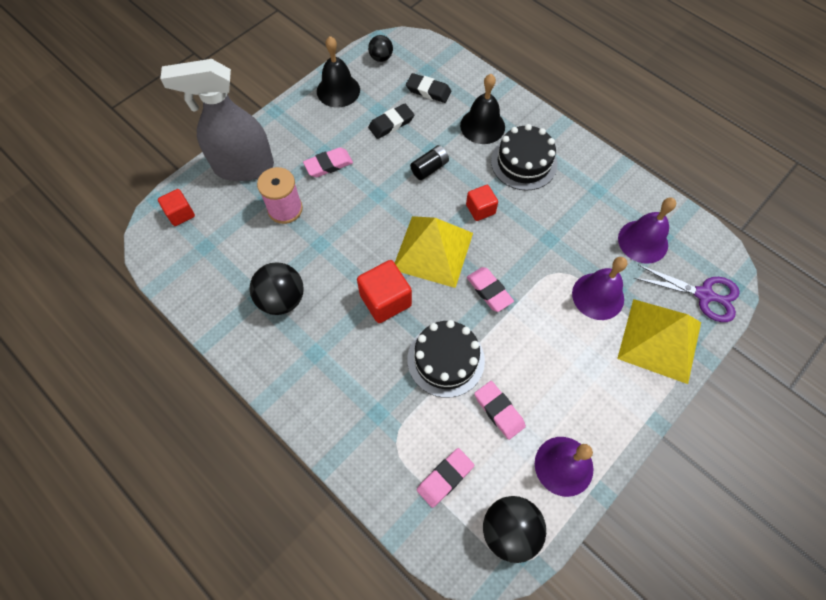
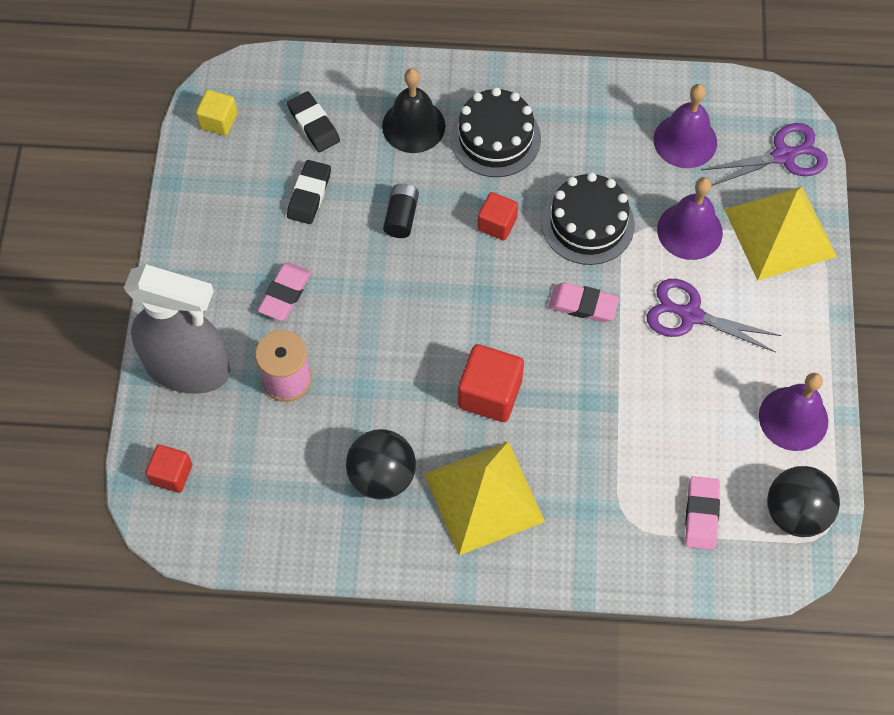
camera: 40 degrees left, 0 degrees up
(243, 167) = (188, 368): grey spray bottle -> grey spray bottle turned 120 degrees counterclockwise
(338, 90) = (207, 197): black bell -> none
(381, 58) = (218, 121): black ball -> yellow cube
(428, 90) = (314, 124): black eraser -> black eraser turned 75 degrees clockwise
(433, 251) = (489, 305): yellow pyramid -> yellow pyramid (484, 497)
(445, 359) = (603, 406): black cake -> black cake (588, 223)
(499, 411) = (695, 415): pink eraser -> none
(552, 347) = (690, 315): none -> purple scissors

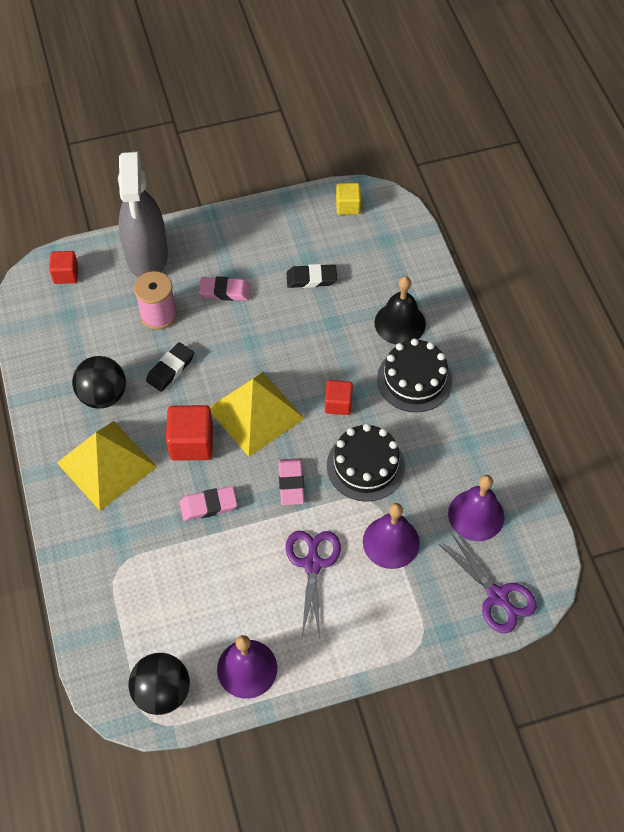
camera: 70 degrees right, 5 degrees down
(314, 124) = (371, 262): black eraser -> black eraser (170, 369)
(401, 217) = (317, 340): black battery -> none
(701, 515) = (138, 620): pink eraser -> pink eraser (208, 505)
(780, 232) = (420, 613): yellow pyramid -> yellow pyramid (256, 413)

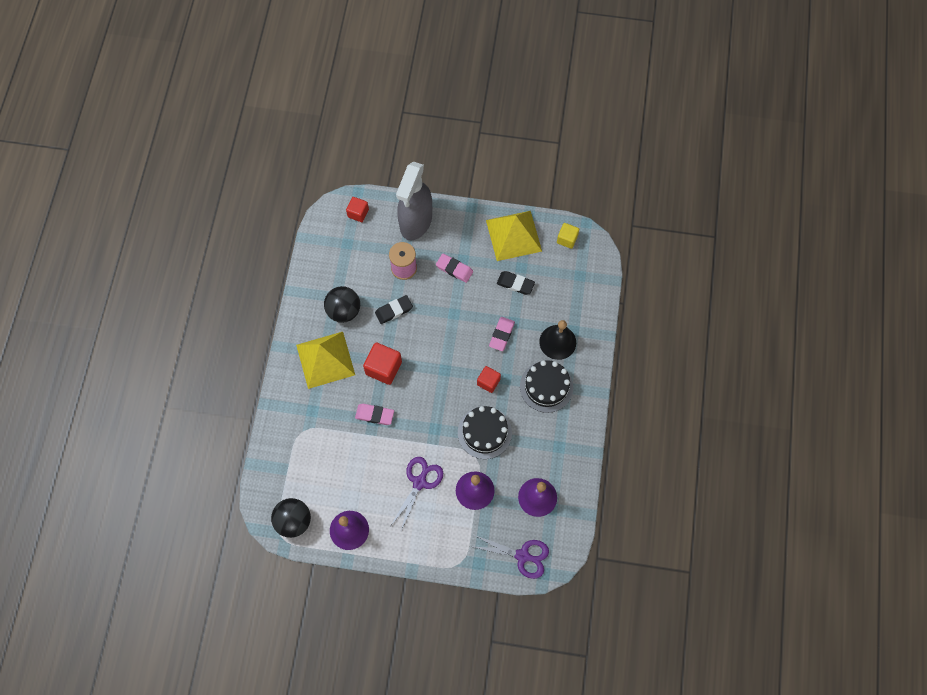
camera: 25 degrees right, 10 degrees up
(256, 413) = (433, 365): yellow pyramid -> yellow pyramid (514, 235)
(291, 483) = (432, 423): pink eraser -> pink eraser (501, 335)
(497, 596) = (522, 556): purple scissors -> purple scissors turned 60 degrees counterclockwise

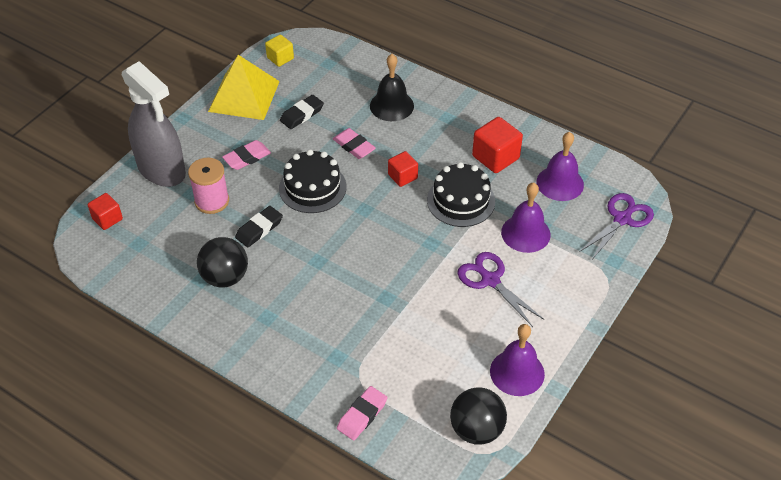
camera: 65 degrees left, 20 degrees down
(325, 359) = (277, 319): yellow pyramid -> none
(374, 415) = (381, 294): pink eraser -> pink eraser (362, 415)
(383, 368) = (326, 264): red cube -> red cube (495, 157)
(394, 311) = (259, 229): black eraser -> black eraser turned 45 degrees clockwise
(546, 386) = (437, 132): black cake -> black cake (312, 187)

